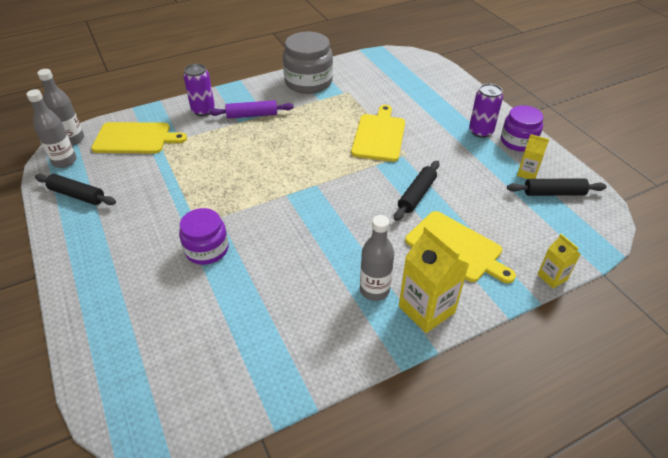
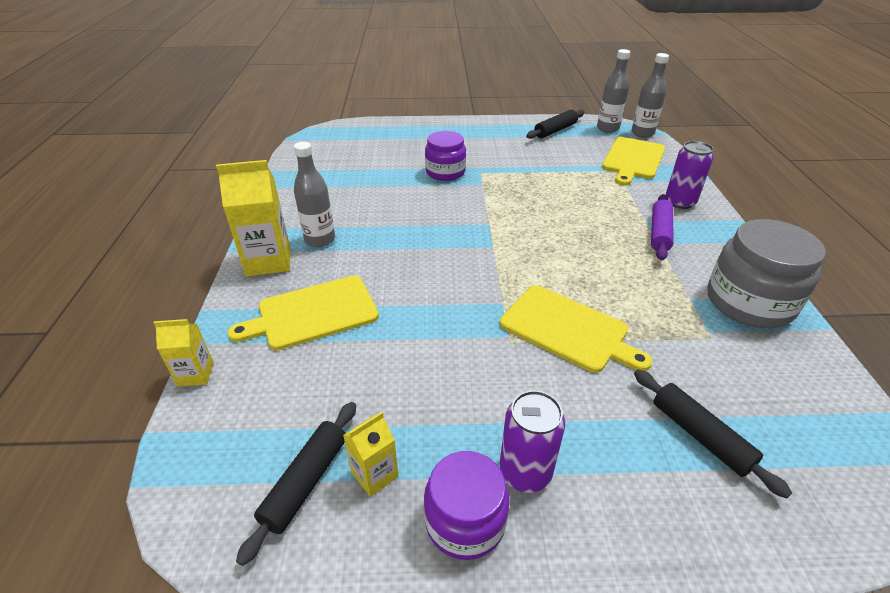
camera: 115 degrees right, 5 degrees down
(417, 195) = (419, 317): black rolling pin -> black rolling pin (700, 436)

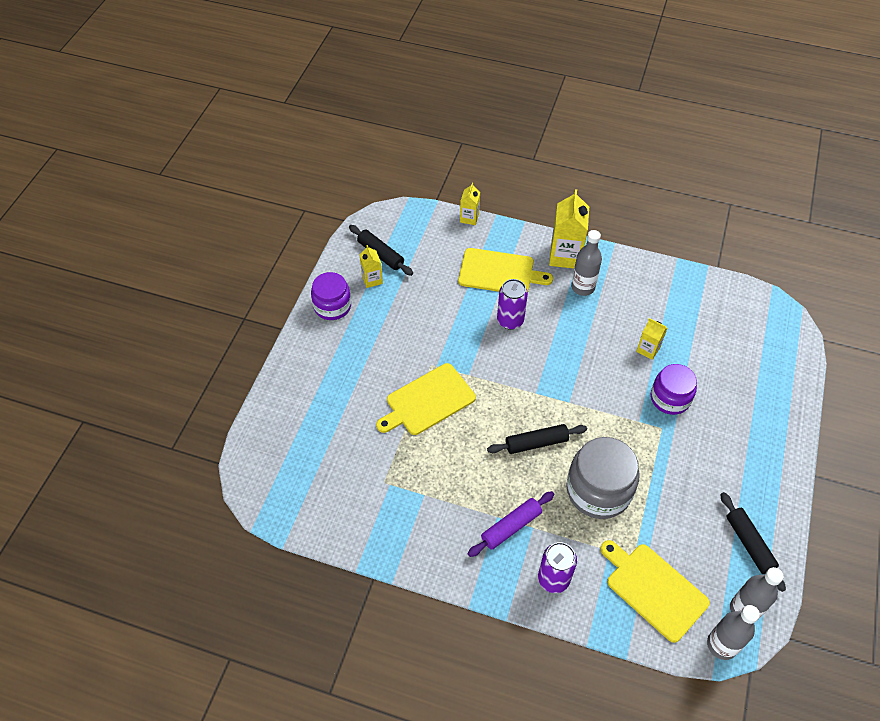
camera: 110 degrees right, 15 degrees up
(313, 313) = (499, 272): yellow cutting board -> yellow cutting board turned 105 degrees clockwise
(393, 189) = (648, 349): none -> yellow carton
(525, 472) = (343, 337): purple can -> purple can (510, 320)
(659, 233) = (511, 527): purple rolling pin -> purple rolling pin turned 75 degrees counterclockwise
(700, 436) = (323, 425): black rolling pin -> black rolling pin (536, 443)
(749, 302) = (403, 533): grey jar -> grey jar (598, 490)

